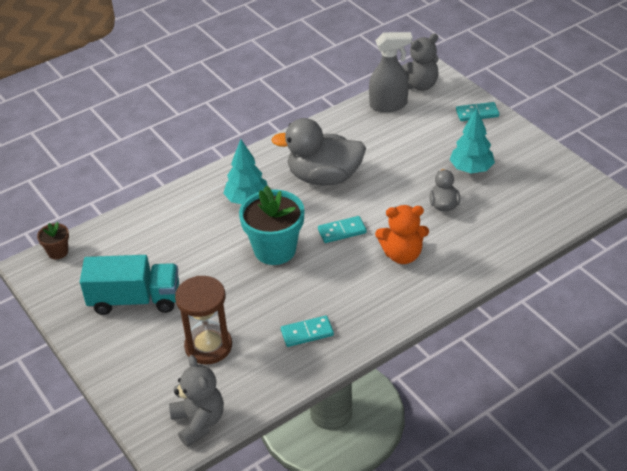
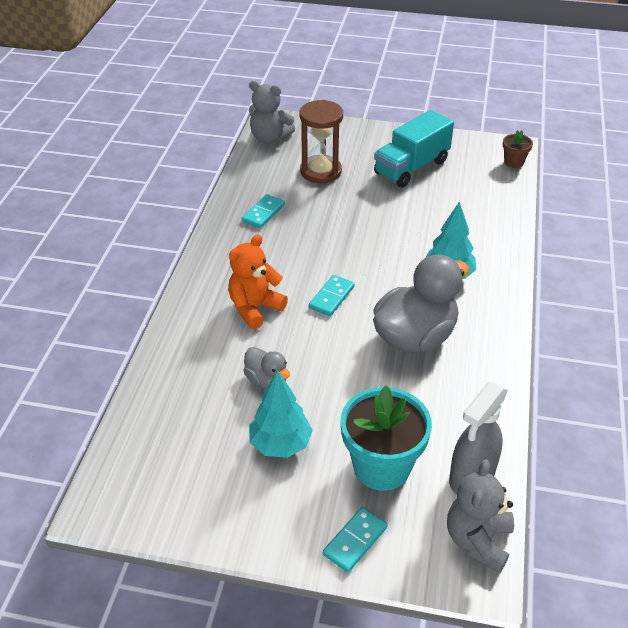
camera: 135 degrees right, 0 degrees up
(275, 250) = (365, 251): turquoise flower pot -> turquoise flower pot (381, 466)

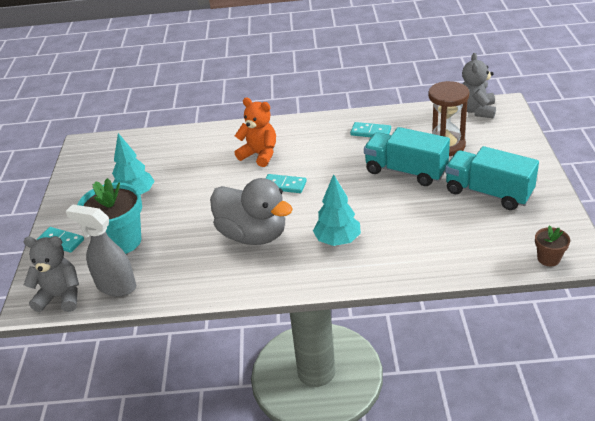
camera: 80 degrees right, 5 degrees down
(267, 380) = (190, 176): grey duck -> none
(351, 206) = (406, 171): none -> turquoise truck

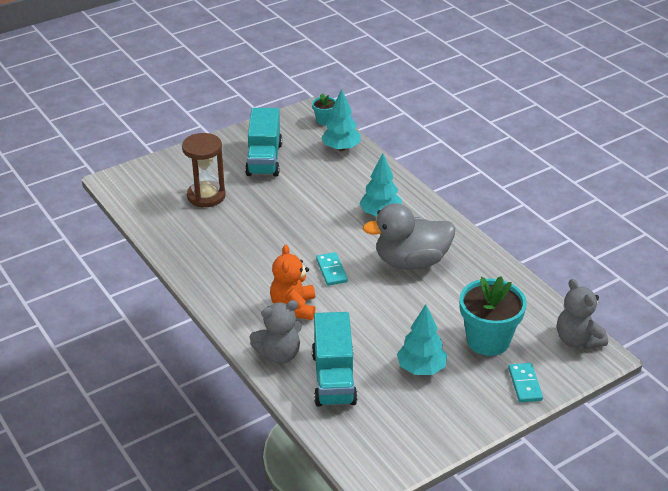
camera: 125 degrees left, 0 degrees up
(115, 286) = (536, 313): grey spray bottle -> none
(253, 235) = (411, 261): grey duck -> grey duck turned 105 degrees counterclockwise
(370, 132) = (208, 247): turquoise domino -> none
(406, 171) = (261, 207): turquoise truck -> turquoise truck (333, 378)
(476, 110) = (132, 193): grey teddy bear -> grey teddy bear (279, 354)
(478, 252) = (341, 148): none -> turquoise tree
(548, 258) = (324, 120): brown flower pot -> turquoise flower pot

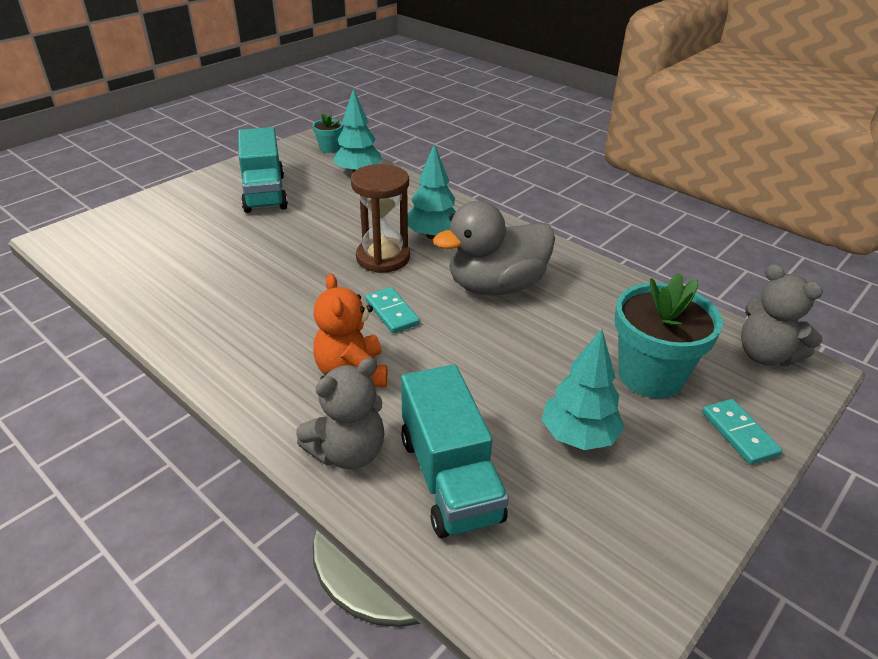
camera: 15 degrees left, 0 degrees up
(206, 196) = (192, 242): brown hourglass -> brown hourglass (383, 258)

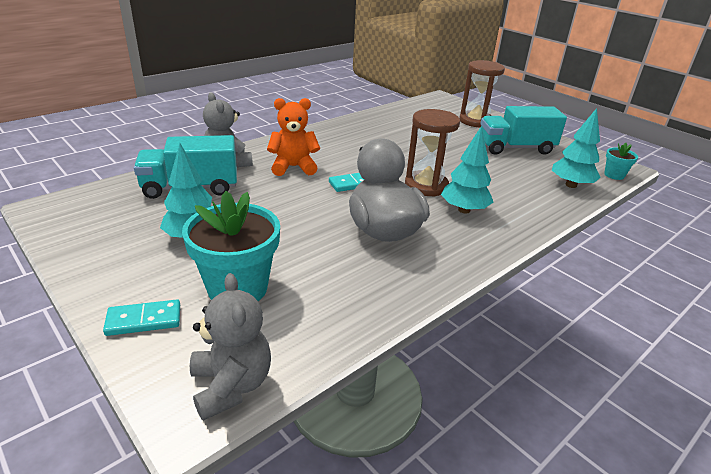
camera: 95 degrees right, 5 degrees down
(170, 214) = (475, 121): none -> brown hourglass
(765, 355) = (231, 385): grey teddy bear -> grey teddy bear turned 105 degrees clockwise

